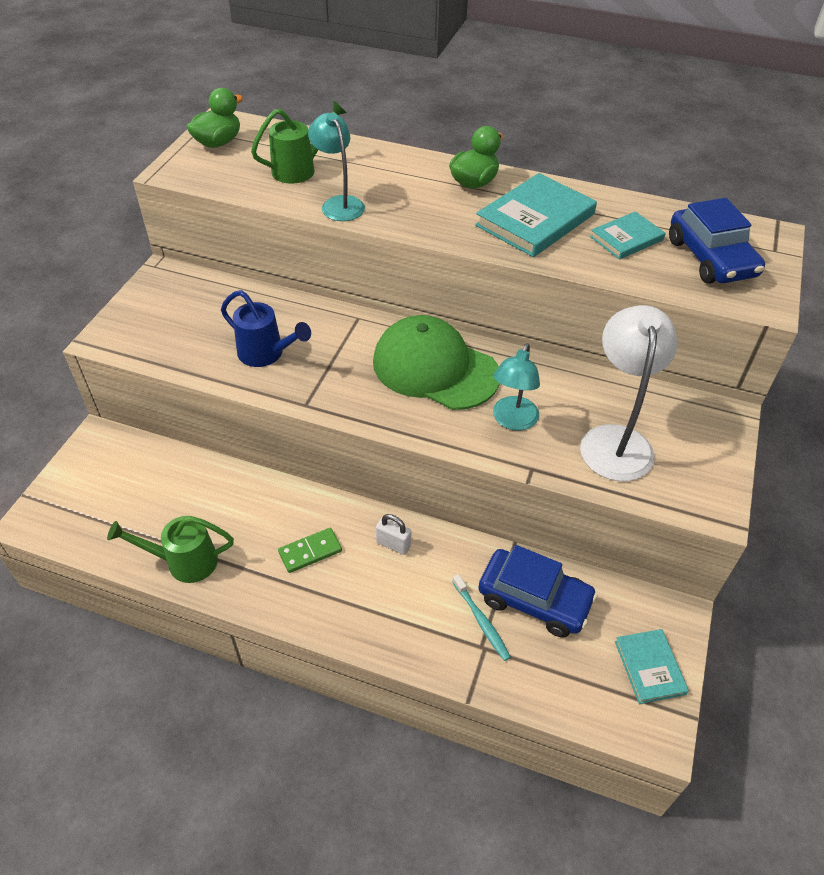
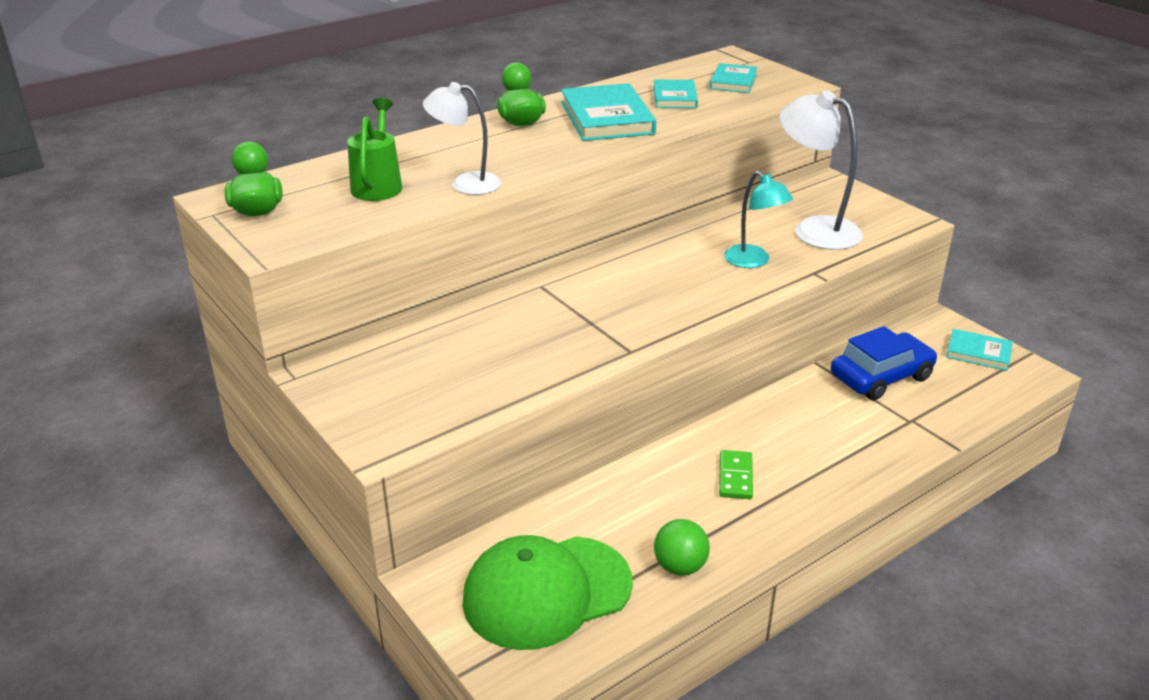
camera: 55 degrees left, 15 degrees down
(184, 562) = (680, 566): green watering can -> green ball
(266, 354) = (534, 351): blue watering can -> none
(339, 204) = (465, 184): turquoise lamp -> white lamp
(393, 544) = (766, 425): white padlock -> none
(435, 368) = (653, 272): green cap -> green cap (546, 592)
(481, 621) = (884, 411): turquoise toothbrush -> none
(711, 258) = (733, 81): blue car -> turquoise book

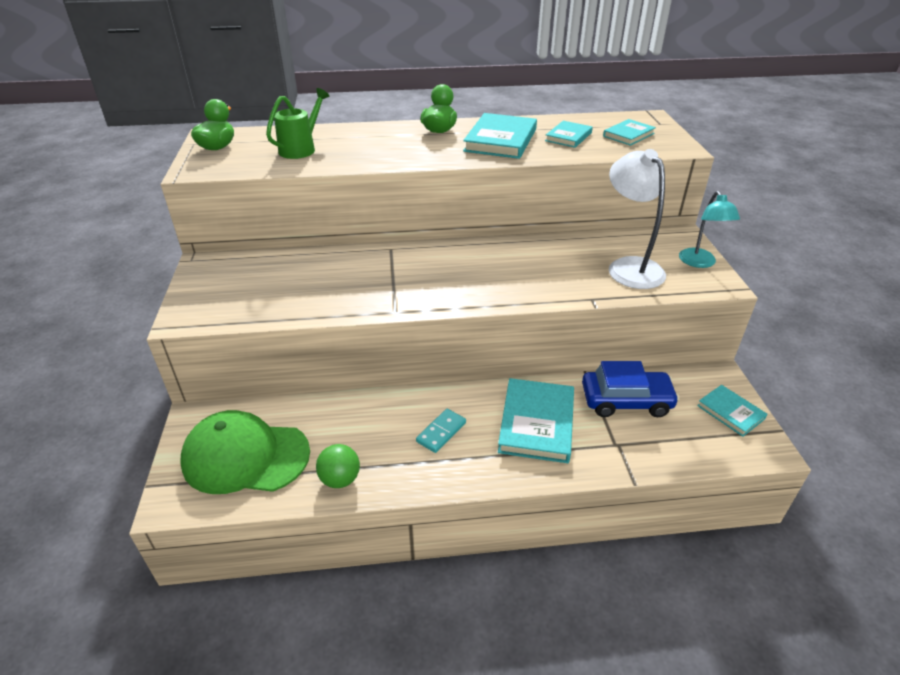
camera: 30 degrees right, 5 degrees up
(465, 184) = (351, 161): white lamp -> none
(735, 477) = (441, 432): green domino -> turquoise domino
(753, 261) = (554, 276): turquoise lamp -> turquoise lamp (700, 263)
(820, 430) = (537, 423): none -> turquoise book

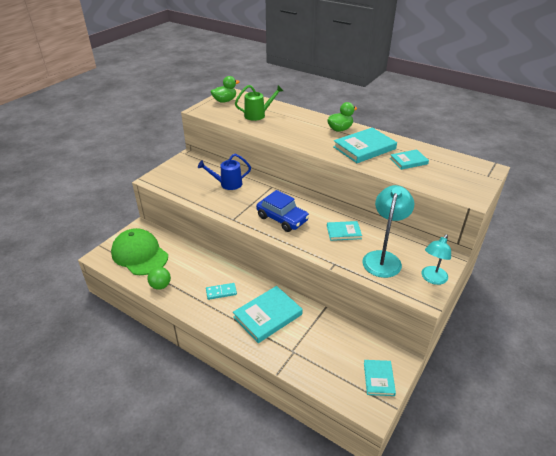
camera: 40 degrees right, 0 degrees up
(322, 272) = (227, 184): none -> blue watering can
(626, 401) = (327, 335): blue car -> blue car (282, 218)
(628, 135) = (450, 175): turquoise book -> turquoise book (343, 232)
(629, 267) = (383, 258): white lamp -> turquoise lamp

